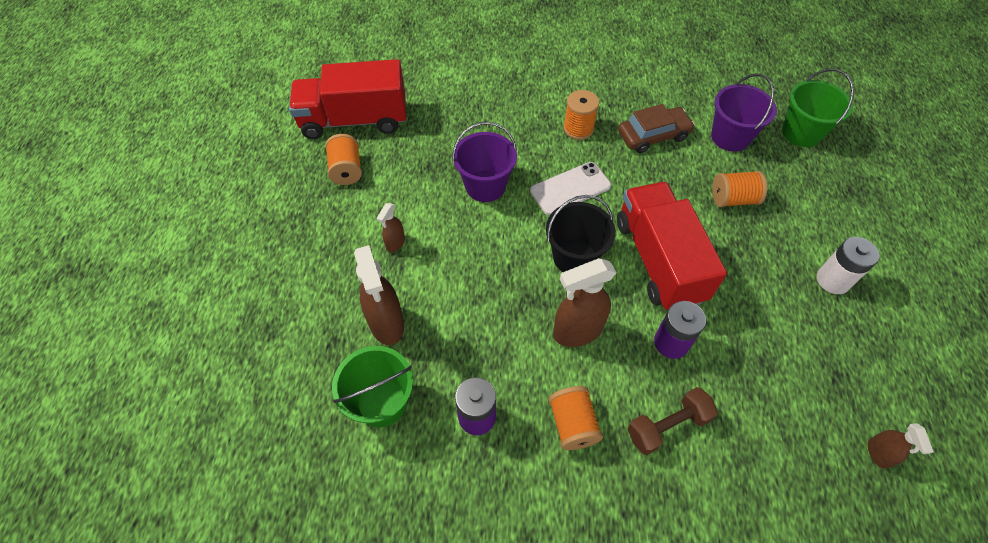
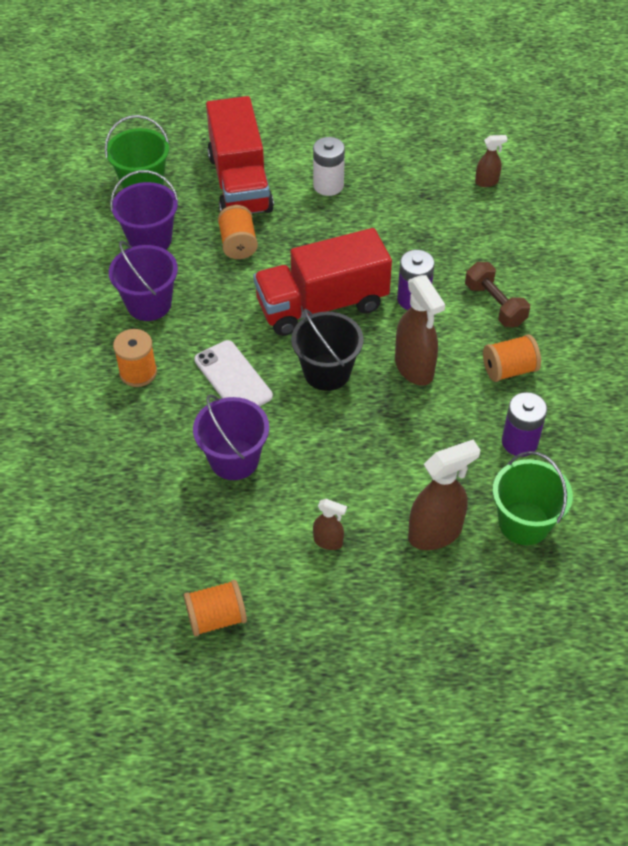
camera: 95 degrees left, 5 degrees down
(354, 120) = (123, 626): red truck -> red truck (240, 183)
(653, 136) = (149, 304): brown car -> purple bucket

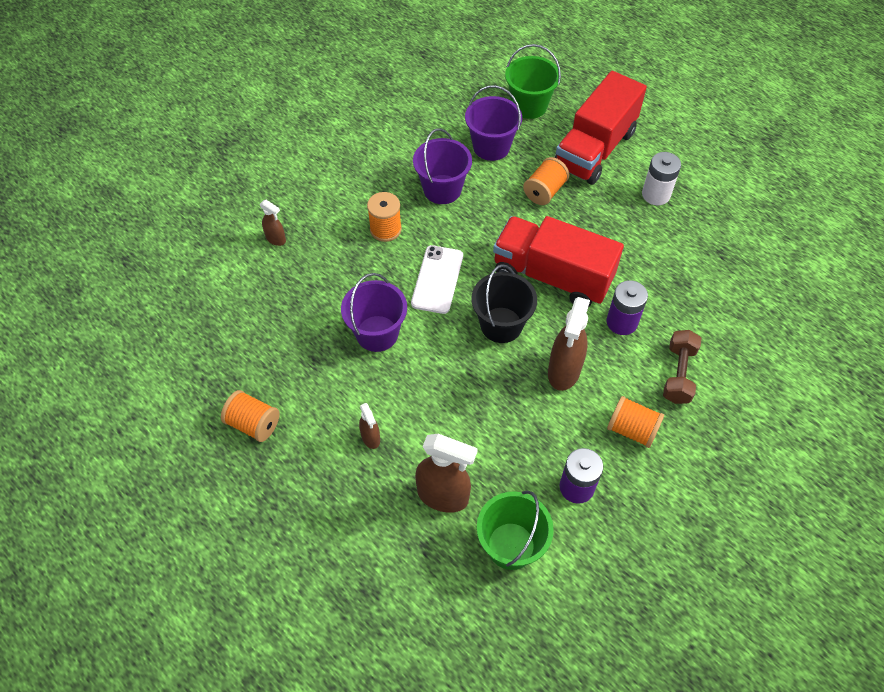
camera: 45 degrees right, 5 degrees up
(487, 182) = (783, 278): brown spray bottle -> brown spray bottle (276, 239)

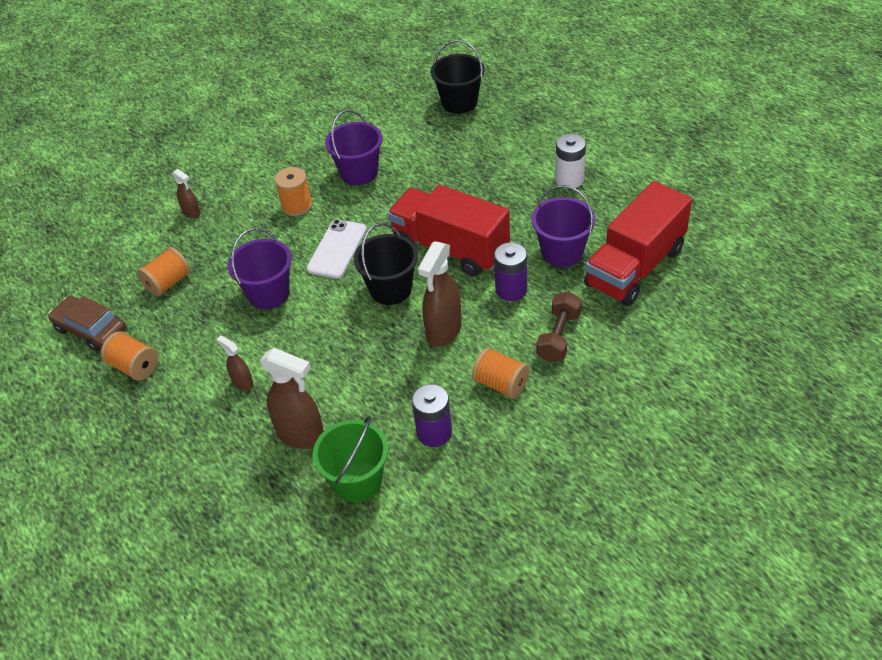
camera: 10 degrees right, 10 degrees down
(197, 381) = (91, 330): none -> brown car
(370, 438) = (242, 382): brown spray bottle -> brown spray bottle turned 150 degrees clockwise
(491, 147) = (414, 137): purple bucket -> purple bucket (562, 252)
(529, 106) = (459, 102): green bucket -> black bucket
(544, 191) = (458, 175): orange spool -> orange spool (168, 283)
(595, 149) = (516, 140): red truck -> red truck (635, 267)

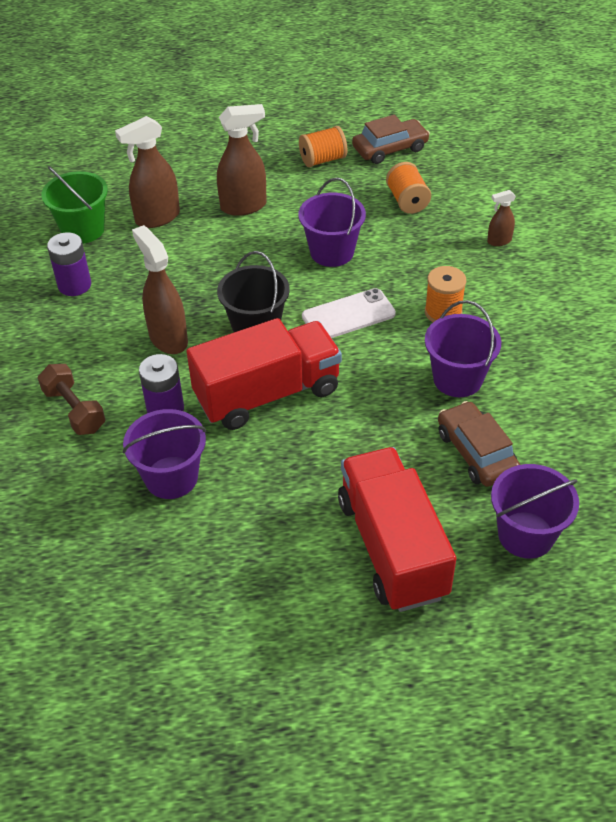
camera: 120 degrees right, 0 degrees up
(242, 382) = (244, 206): brown spray bottle -> brown spray bottle, size x1.91
(337, 249) = (348, 315): white phone -> white phone turned 75 degrees counterclockwise
(416, 141) = (476, 452): none -> brown car
(459, 102) = (525, 535): black bucket -> purple bucket
(501, 384) = (72, 345): orange spool -> none
(569, 179) = (274, 556): white battery -> none
(635, 267) = (87, 524): red truck -> red truck (392, 547)

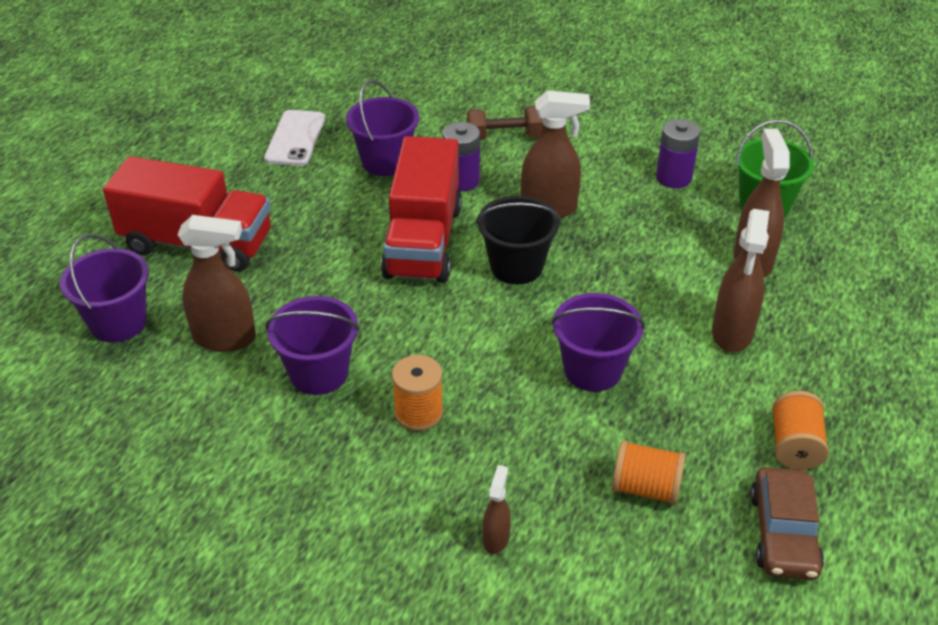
camera: 120 degrees right, 5 degrees down
(348, 315) = (479, 337): white phone -> white phone (295, 138)
(476, 452) = (225, 338): brown car -> brown spray bottle

